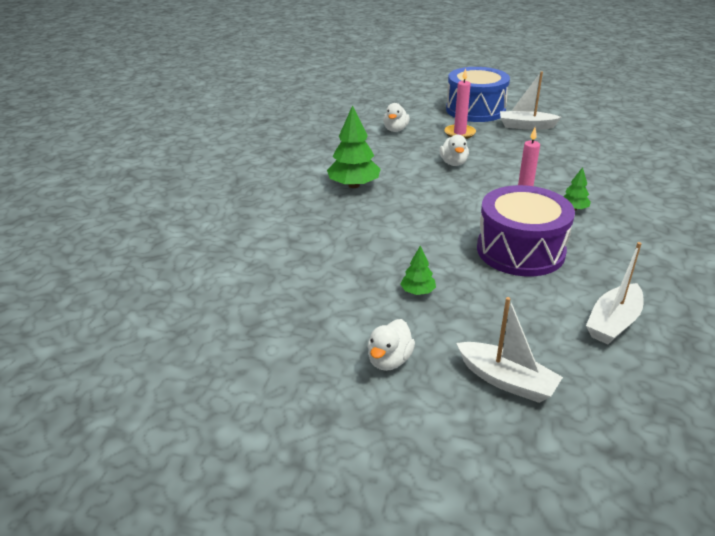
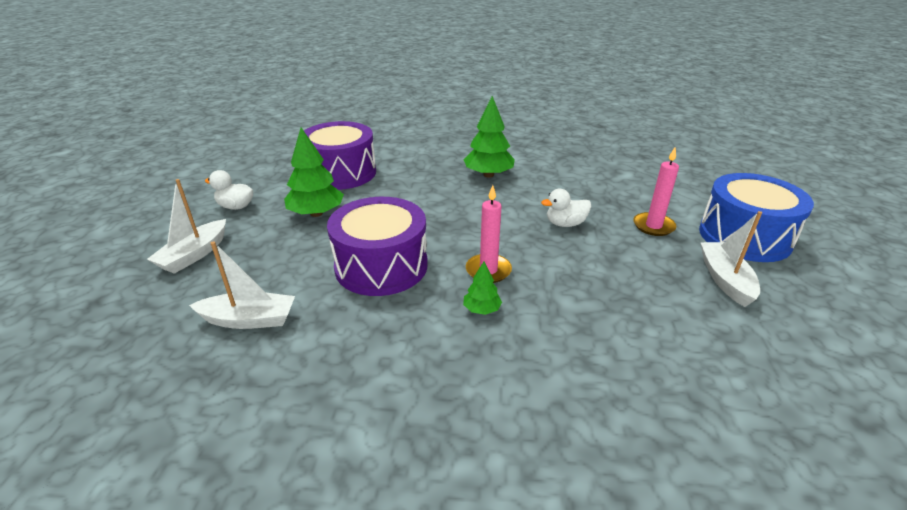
camera: 80 degrees right, 0 degrees up
(316, 276) = (341, 173): none -> purple drum
(395, 130) = (630, 186): white duck -> none
(417, 292) = (316, 213): green tree -> green tree, size x1.93
(613, 322) = (249, 320): white boat -> white boat turned 150 degrees clockwise

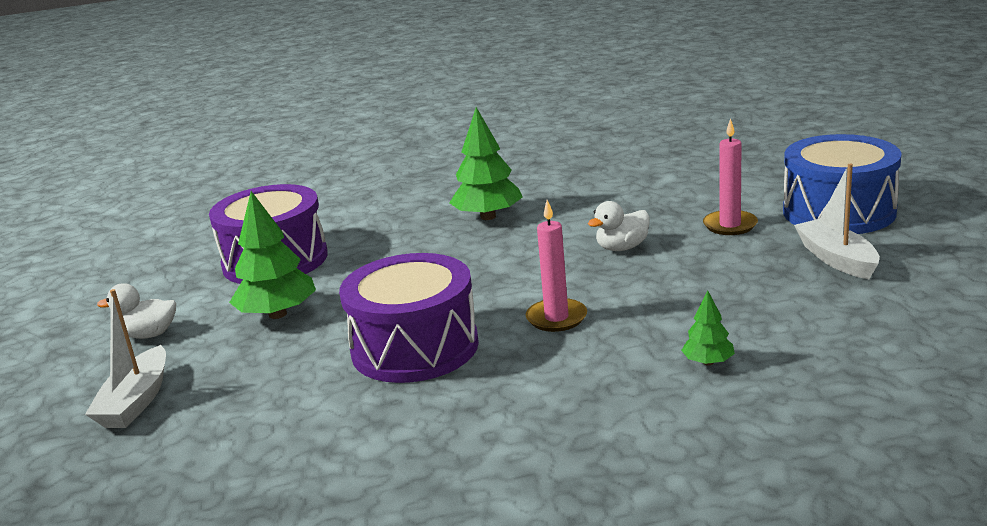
camera: 15 degrees left, 10 degrees down
(249, 320) = (280, 445): white boat -> none
(482, 309) = (574, 357): green tree -> green tree (708, 362)

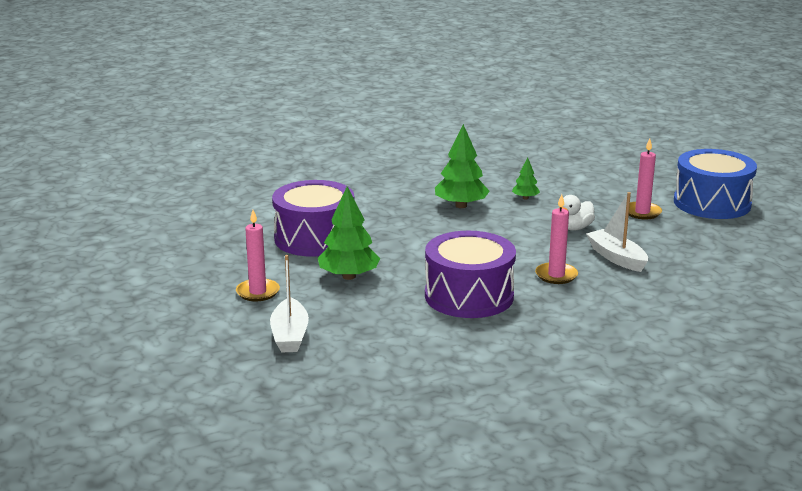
camera: 15 degrees left, 0 degrees up
(148, 334) = (258, 292): white duck -> pink candle
(708, 362) = (671, 300): green tree -> green tree (525, 198)
(836, 259) = (723, 235): white boat -> white boat (616, 258)

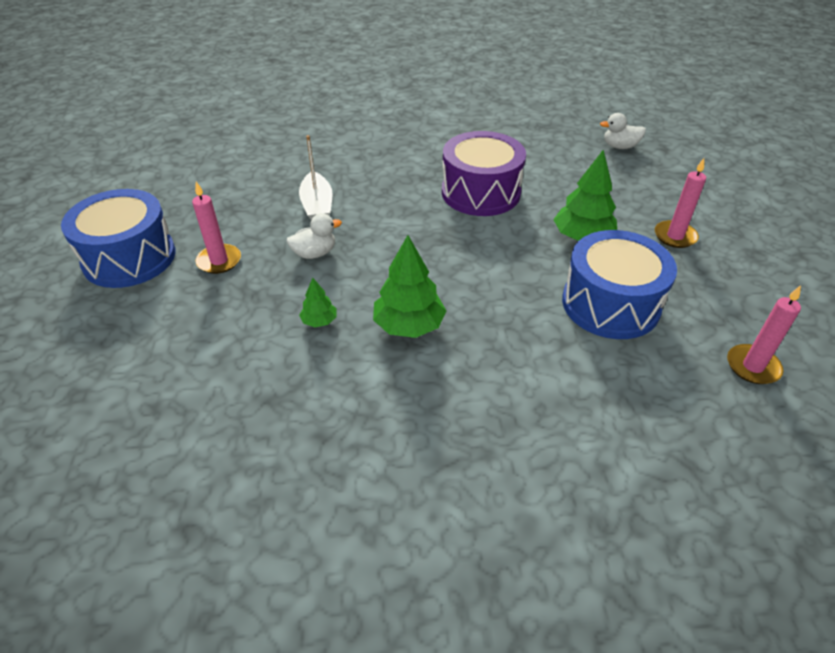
camera: 160 degrees left, 20 degrees up
(290, 335) = (644, 185): white boat -> none
(314, 238) = (610, 304): purple drum -> blue drum
(325, 380) = (619, 146): none -> white duck
(556, 275) = (389, 198): pink candle -> pink candle (752, 366)

